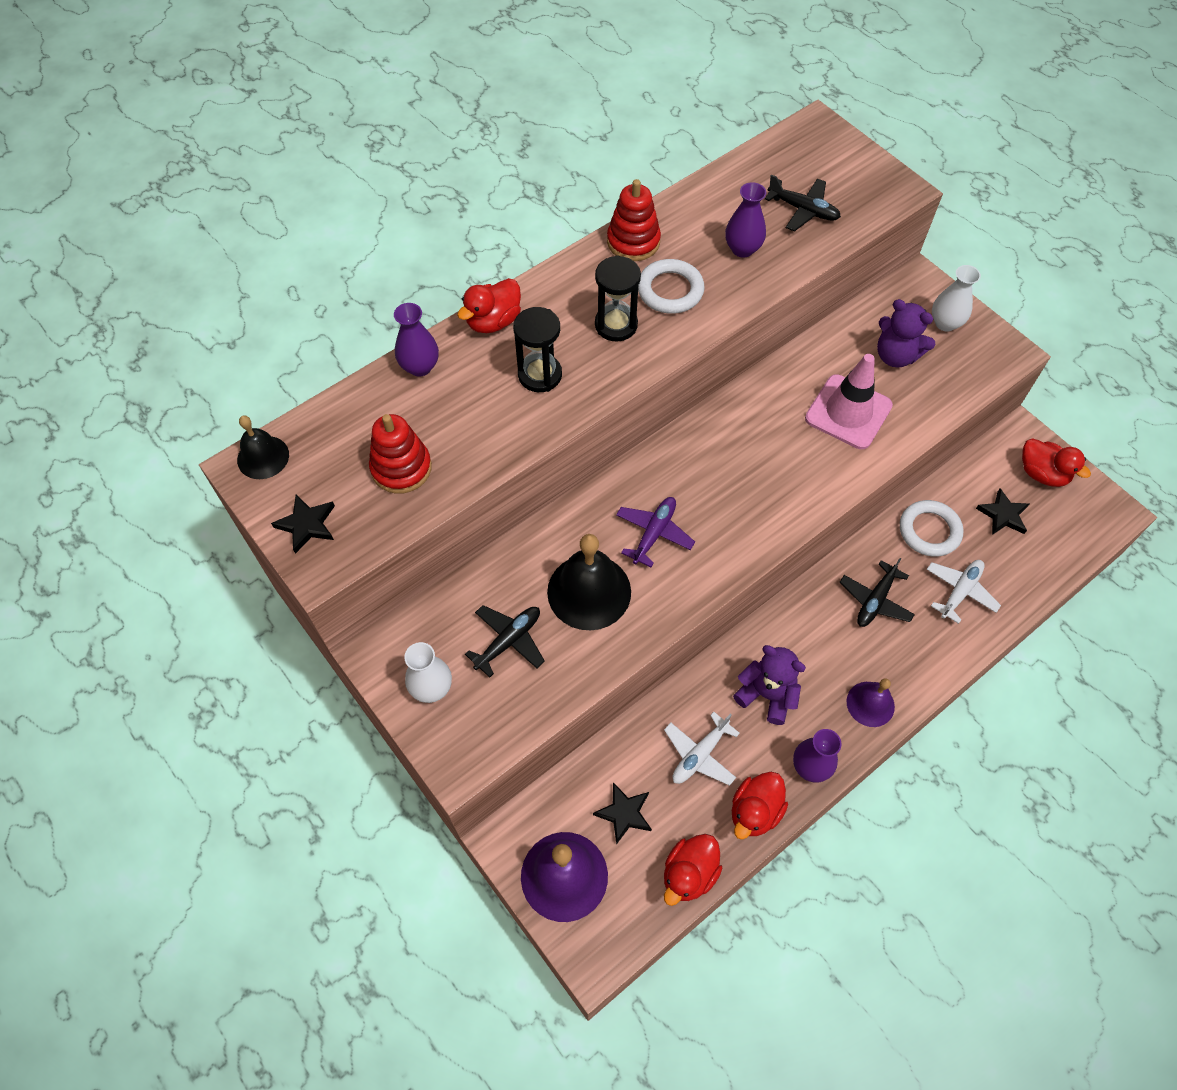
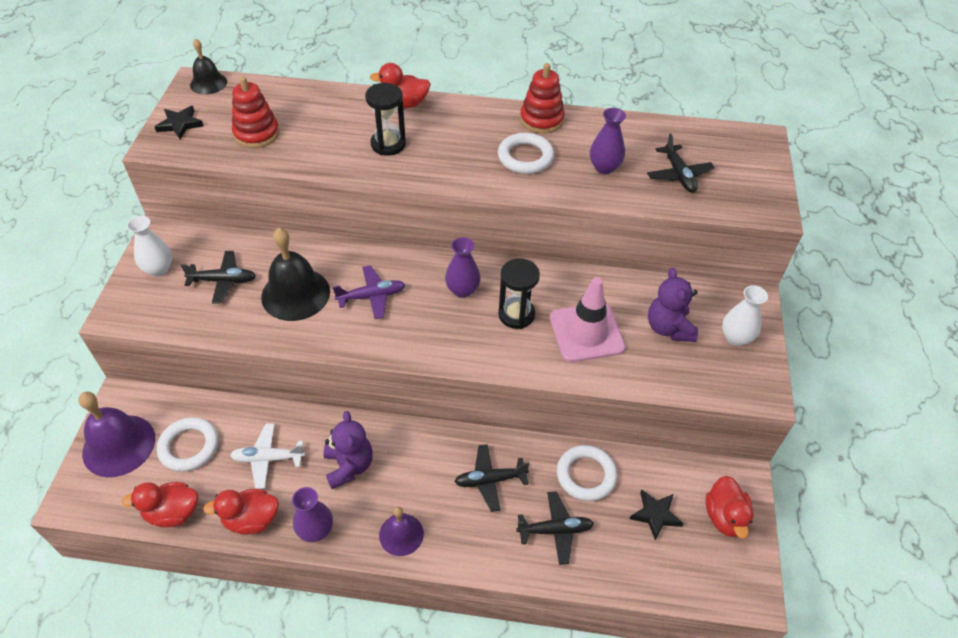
camera: 45 degrees right, 10 degrees down
(420, 367) = (336, 97): purple vase -> purple vase (462, 290)
(616, 325) = (467, 151): black hourglass -> black hourglass (516, 314)
(624, 813) = (189, 447): black star -> white ring
(960, 591) = (555, 530): white plane -> black plane

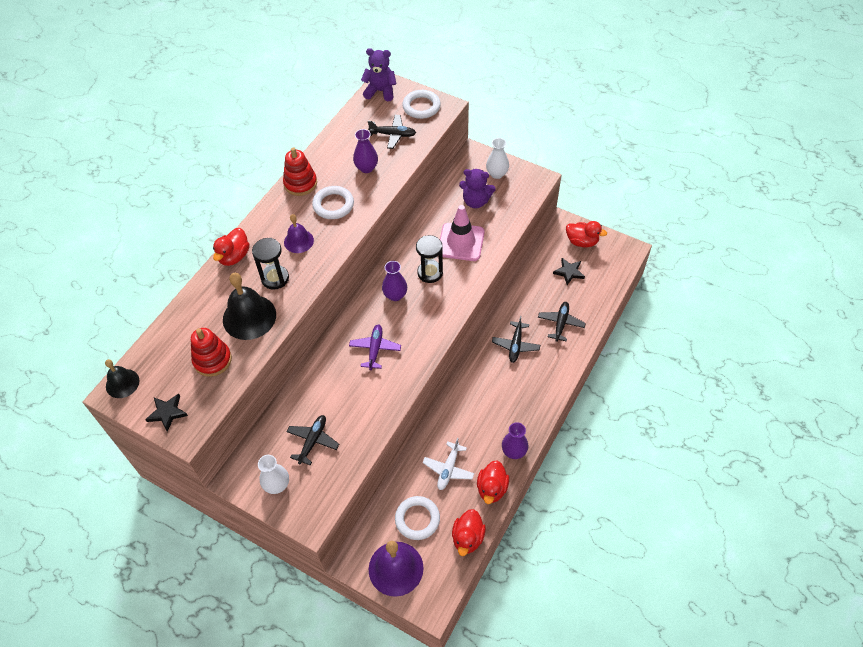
camera: 65 degrees left, 5 degrees up
(295, 294) = (349, 395): black bell -> black bell (249, 317)
(349, 466) = (474, 421): purple teddy bear -> purple teddy bear (380, 91)
(401, 534) = (534, 404): purple bell -> purple bell (298, 241)
(586, 475) = (531, 295): white ring -> white ring (421, 107)

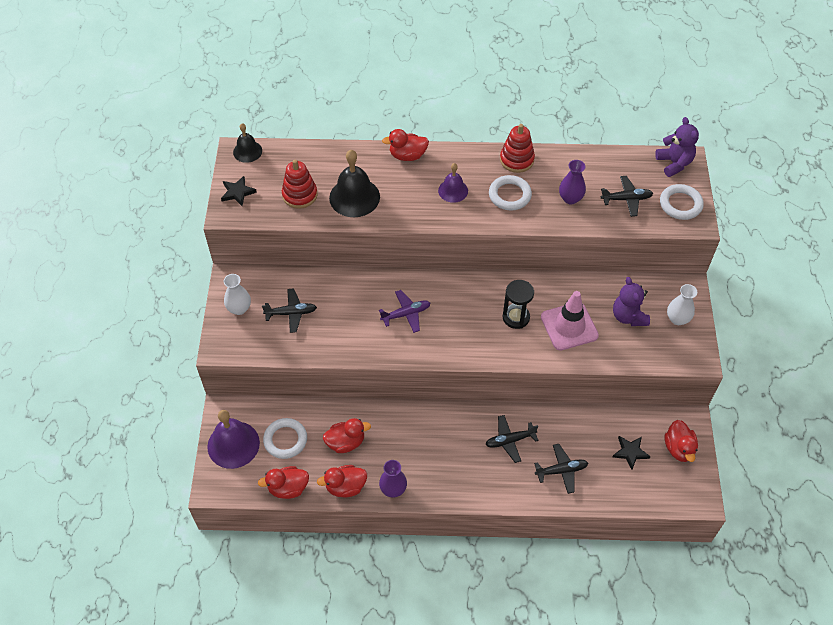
camera: 60 degrees right, 0 degrees up
(275, 278) = (403, 194): black hourglass -> none
(393, 135) = (626, 199): black plane -> black plane turned 75 degrees counterclockwise
(395, 295) = (472, 302): purple vase -> none
(448, 469) = (346, 442): white plane -> red duck

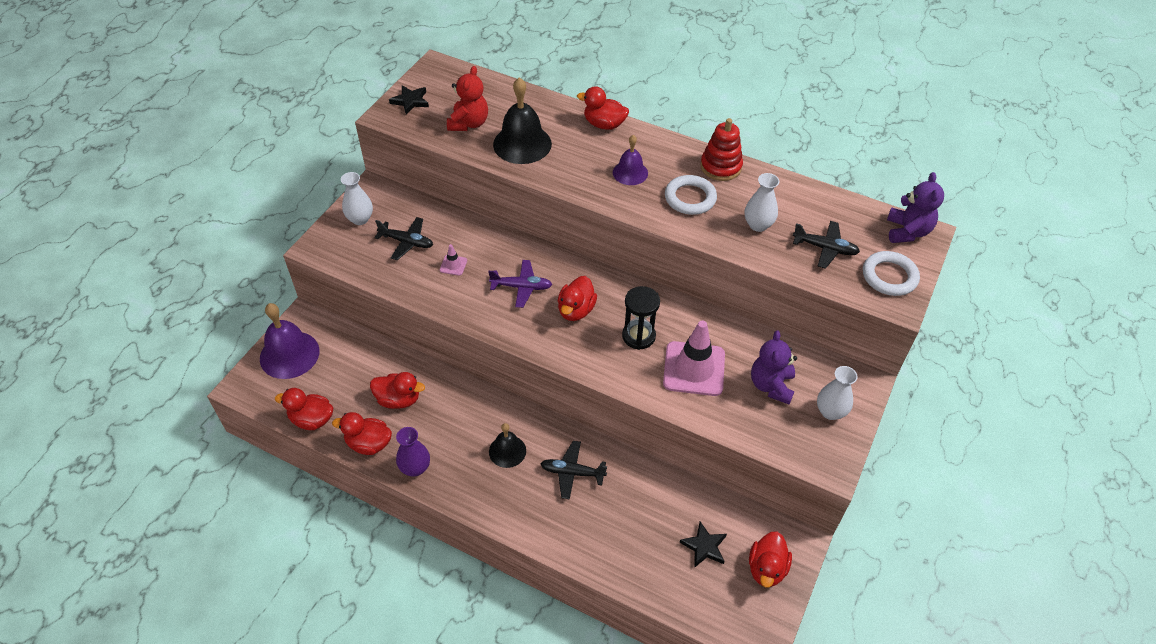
camera: 25 degrees right, 5 degrees down
(247, 151) = (446, 69): black bell -> black bell (507, 451)
(285, 440) = (341, 371): white ring -> none
(300, 195) = (469, 123): red stacking toy -> red teddy bear
(341, 317) = (453, 265): none -> pink traffic cone
(458, 316) = (576, 310): none -> red duck
(561, 470) = (610, 531): black plane -> none
(570, 198) = (758, 225): purple vase -> white vase

